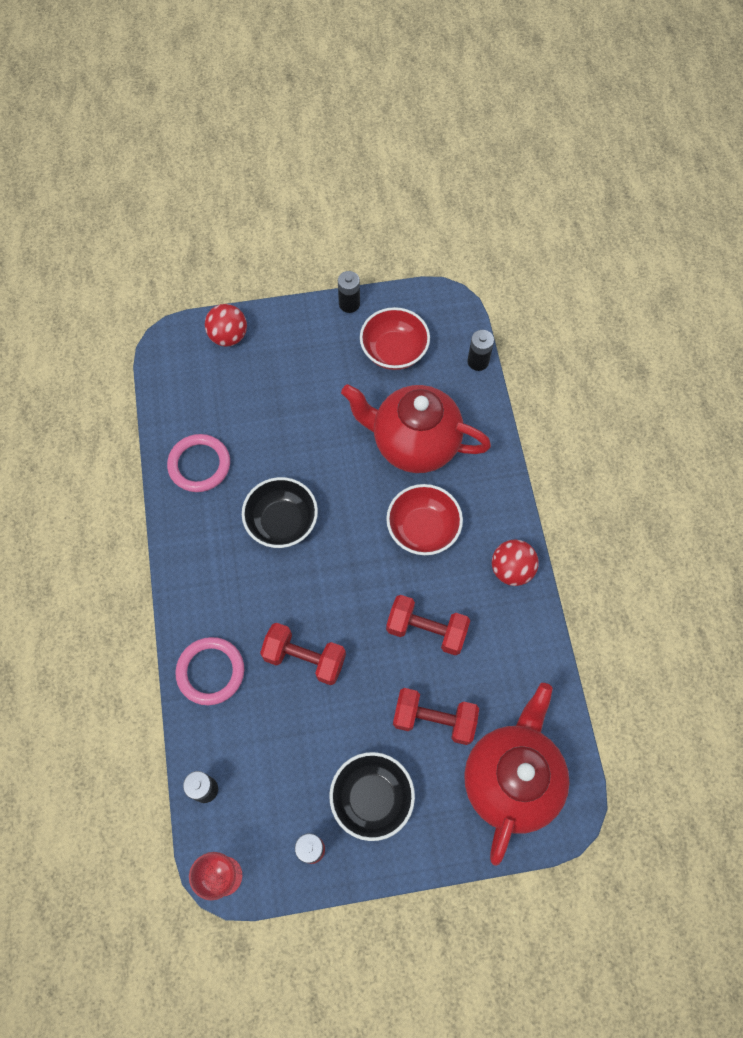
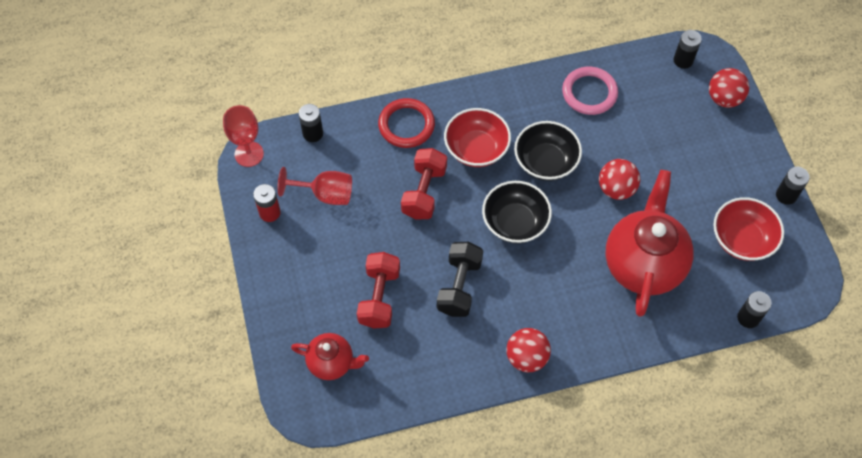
camera: 85 degrees right, 5 degrees down
(174, 366) = (683, 60): none -> black battery
(210, 672) = (406, 125): pink ring -> red ring
(294, 777) = (325, 194): none -> red goblet
(324, 456) = (616, 189): none -> red ball
(372, 798) = (311, 253): black bowl -> black bowl (515, 222)
(423, 529) = (556, 277): red bowl -> red bowl (476, 149)
(426, 630) = (459, 286): red dumbbell -> black dumbbell
(511, 779) = (332, 363): red teapot -> red teapot, size x0.53

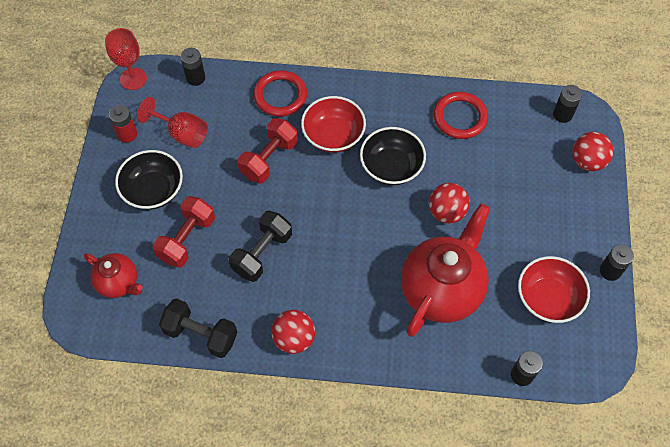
camera: 20 degrees right, 0 degrees up
(436, 384) = (201, 334): none -> black dumbbell
(515, 222) = (338, 212): black bowl -> black bowl (153, 190)
(589, 93) = (460, 117): pink ring -> red ring

